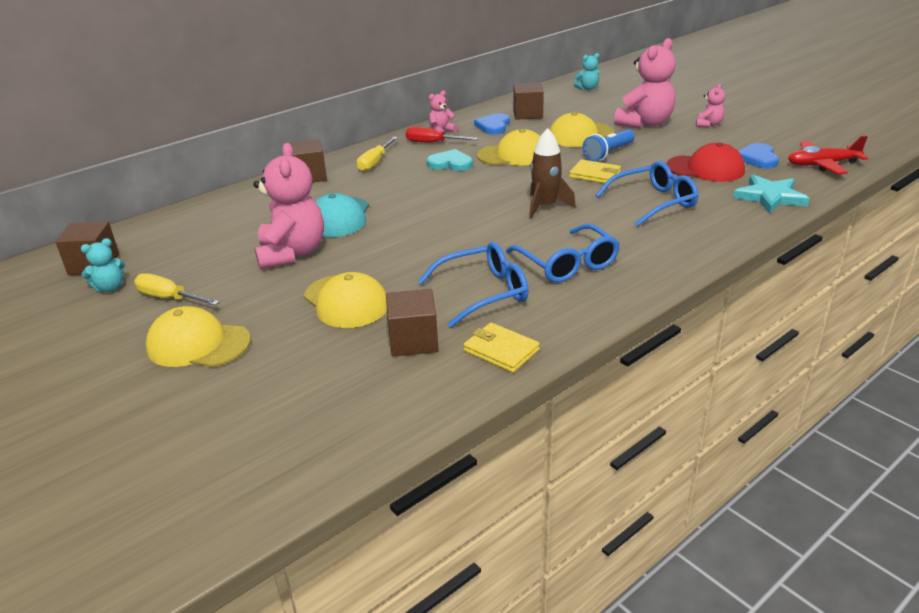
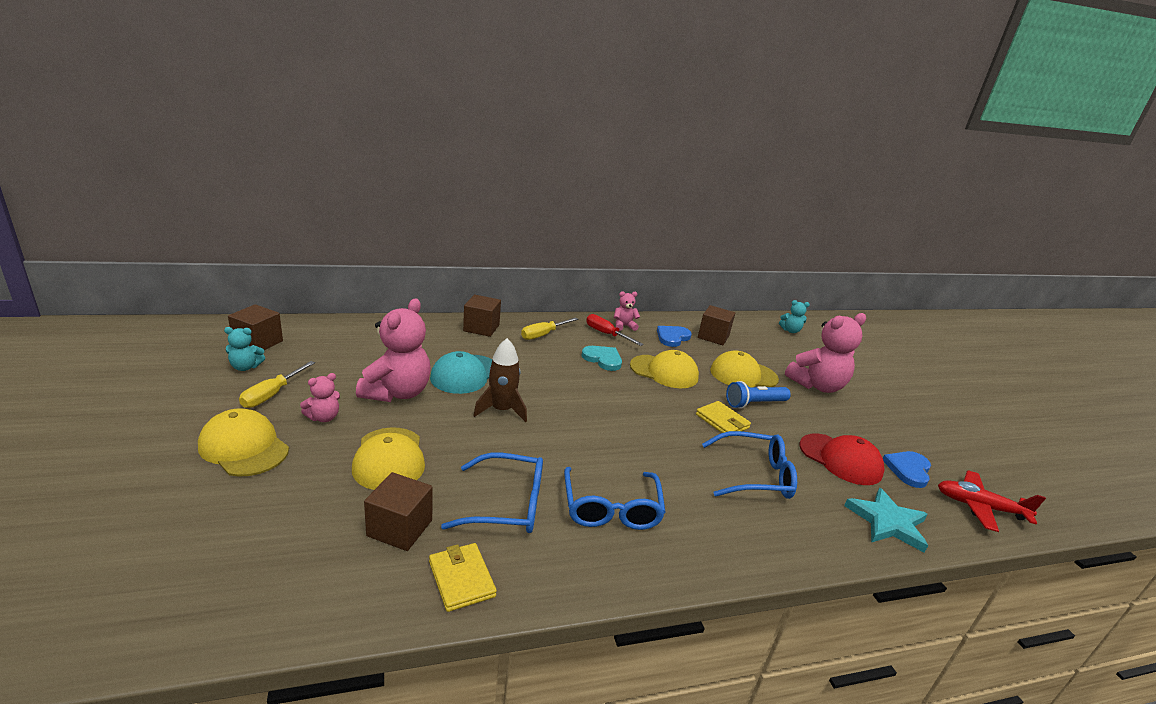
camera: 20 degrees right, 5 degrees down
(169, 298) = (272, 394): yellow screwdriver -> yellow screwdriver turned 120 degrees counterclockwise
(545, 206) = (646, 436): brown rocket -> brown rocket (501, 410)
(708, 124) = (882, 411): pink teddy bear -> pink teddy bear (323, 417)

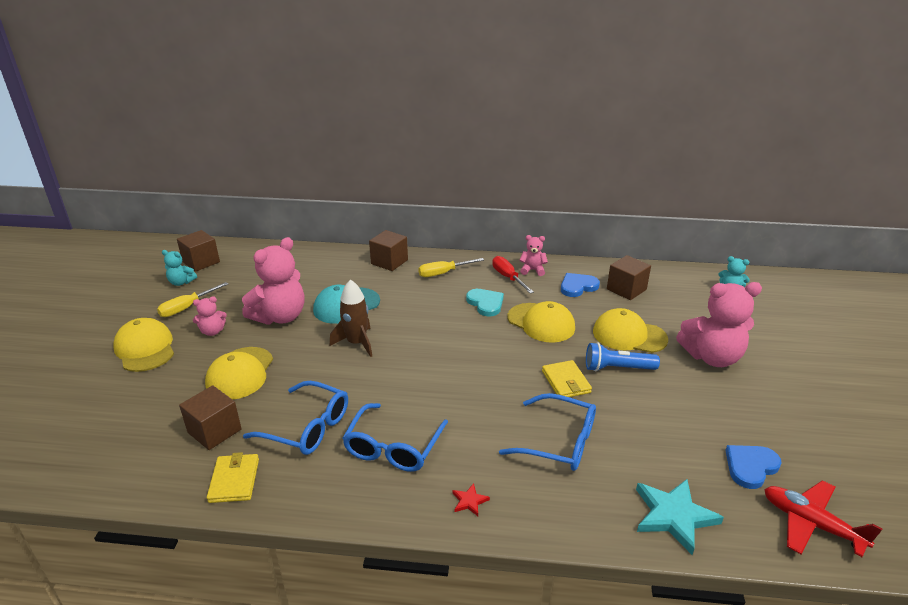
camera: 25 degrees right, 5 degrees up
(719, 546) = (469, 501): none -> red star
(840, 459) = (672, 441): red cap -> none

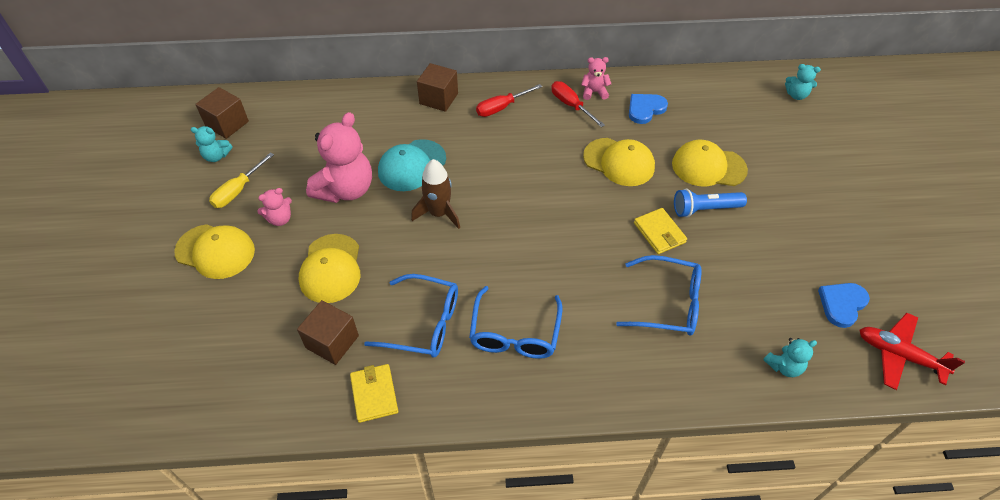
camera: 10 degrees left, 20 degrees up
(145, 348) = (215, 251): yellow cap -> yellow cap turned 150 degrees clockwise
(443, 273) = (501, 107): yellow screwdriver -> red screwdriver
(469, 501) = (602, 380): red star -> none
(485, 303) = (557, 144): turquoise heart -> none
(626, 289) = (694, 107): brown cube -> none
(674, 516) = (784, 366): turquoise star -> turquoise teddy bear
(712, 357) = (791, 183): pink teddy bear -> none

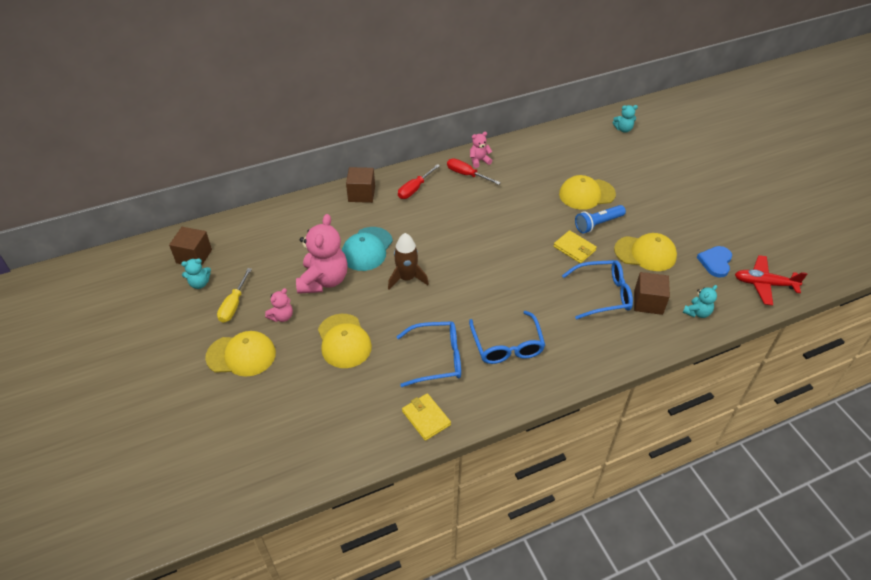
camera: 20 degrees left, 5 degrees down
(332, 342) = (374, 392): brown cube -> brown cube (648, 302)
(619, 162) = (522, 207): yellow cap -> yellow cap (645, 253)
(645, 109) = (522, 164): blue heart -> none

